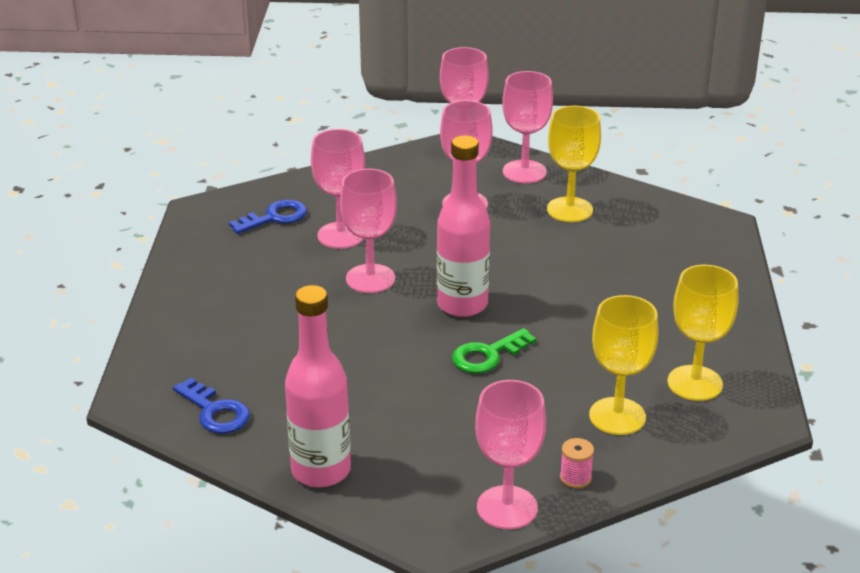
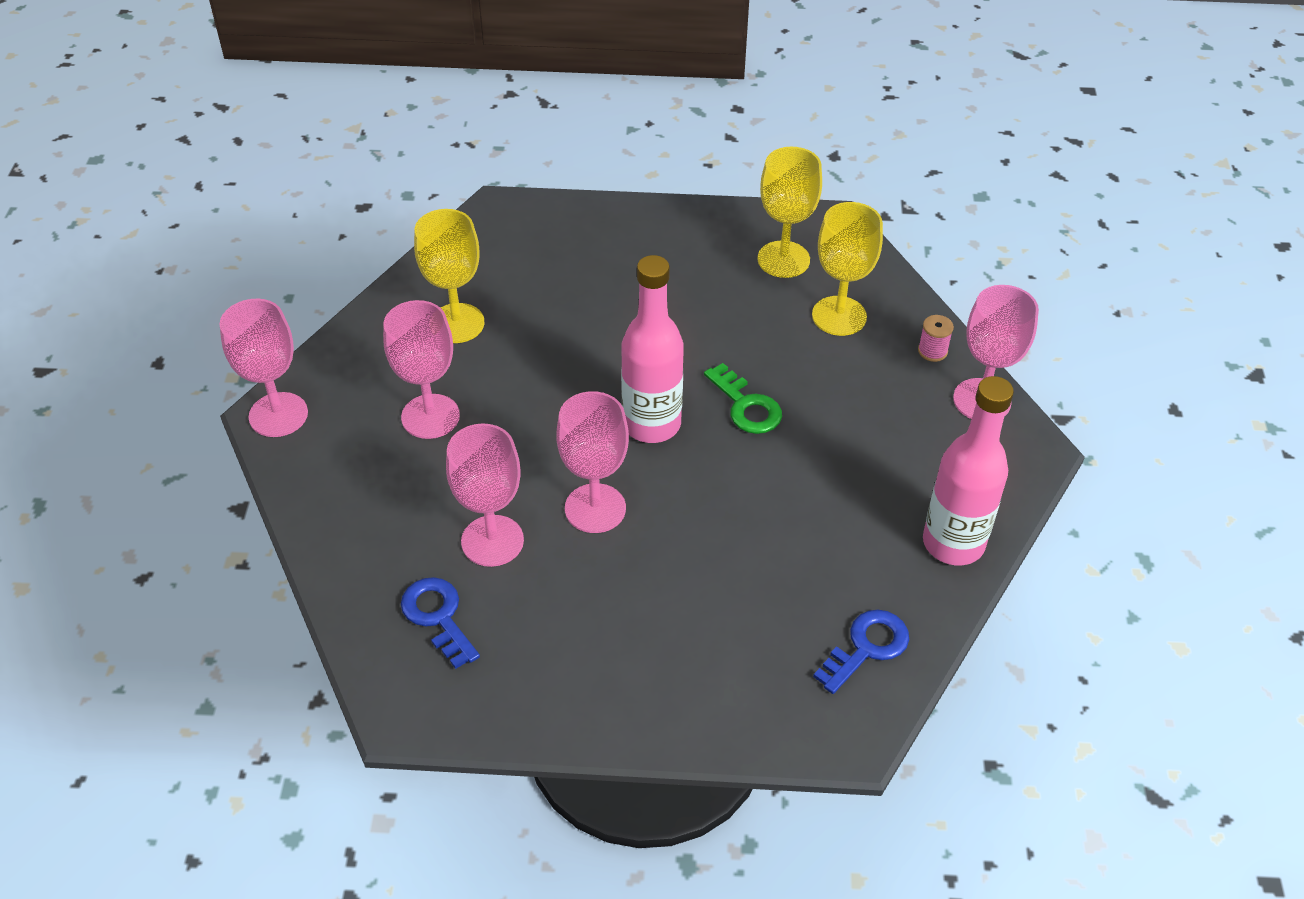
camera: 90 degrees left, 15 degrees up
(524, 172) = (360, 358): pink goblet -> none

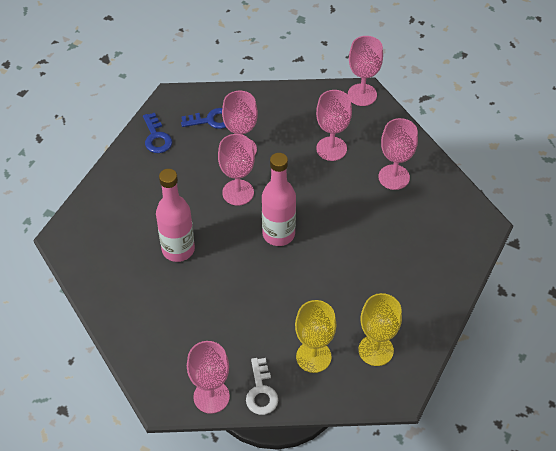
camera: 115 degrees right, 5 degrees up
(457, 323) = (394, 177): yellow goblet -> pink goblet
(746, 406) = (269, 280): green key -> none
(867, 647) = (98, 264): blue key -> blue key (156, 137)
(932, 351) = (261, 391): pink spool -> white key
(953, 543) = (129, 329): pink bottle -> pink bottle (178, 249)

